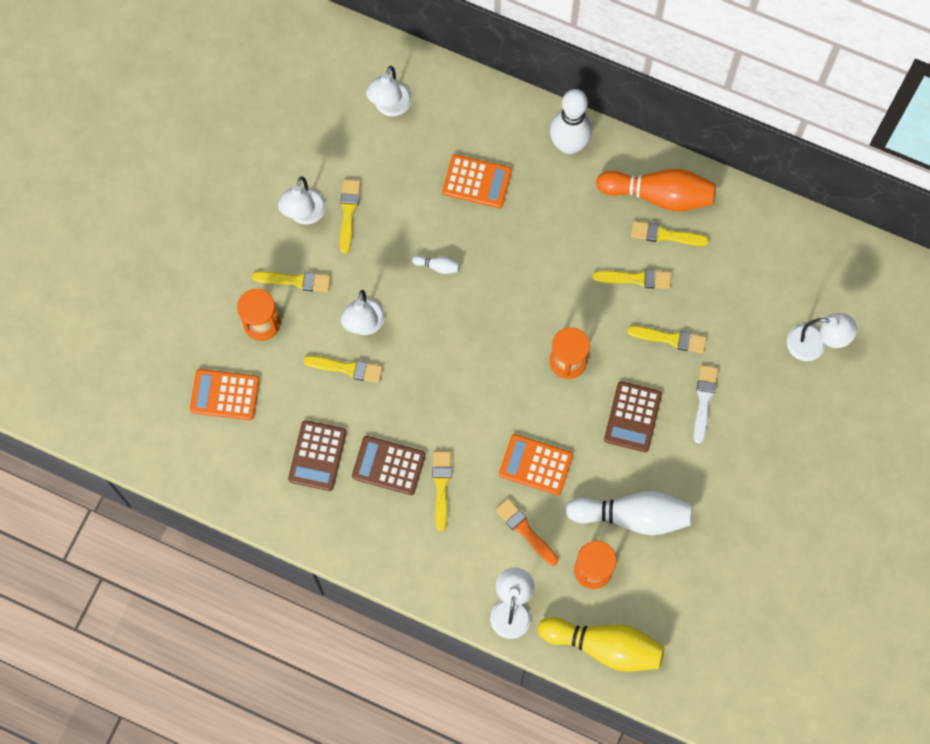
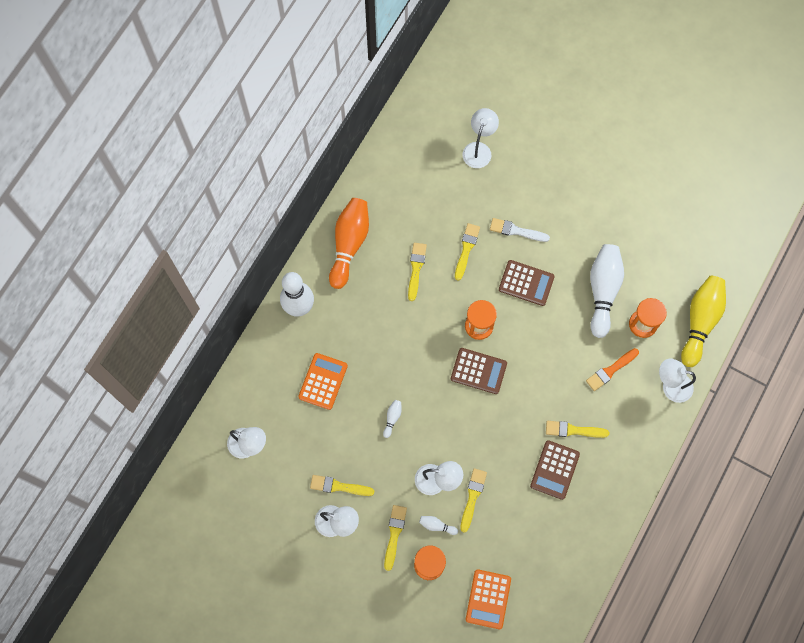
camera: 85 degrees left, 0 degrees up
(309, 329) = (437, 525): none -> white bowling pin
(317, 456) = (543, 526): brown calculator -> brown calculator (478, 371)
(535, 465) = (560, 358): orange calculator -> none
(665, 235) = (382, 244): yellow brush -> none

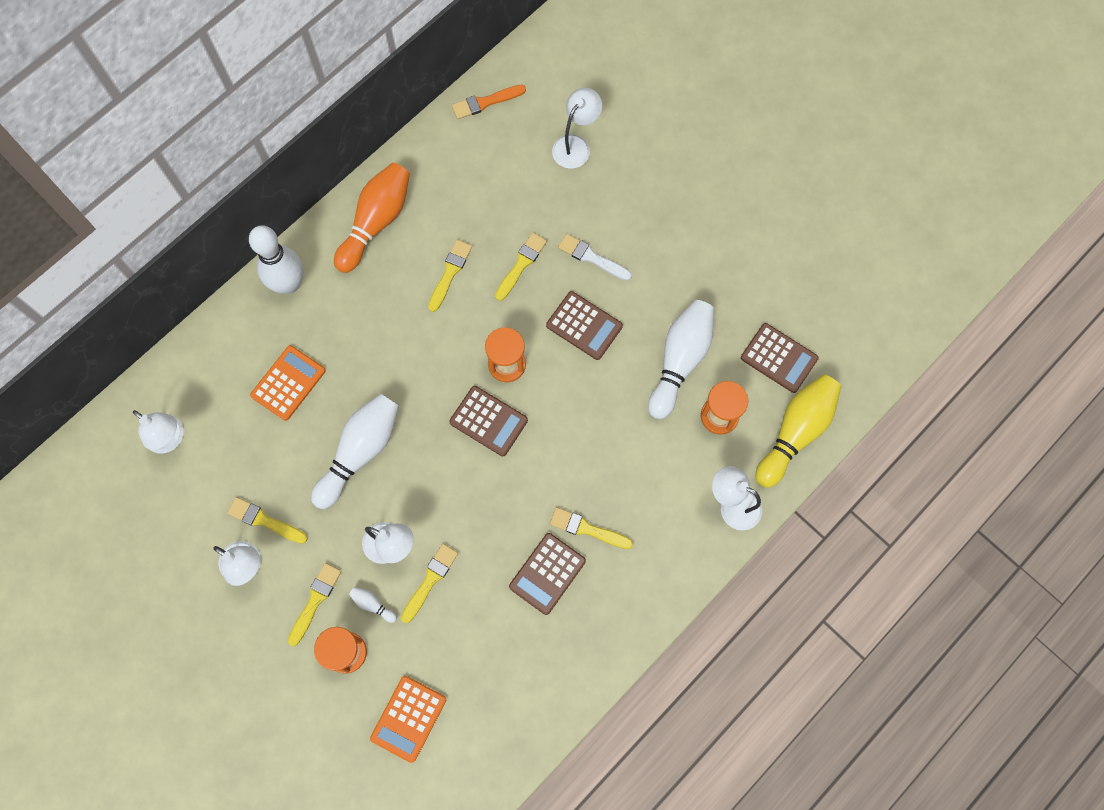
camera: 15 degrees right, 0 degrees up
(392, 418) = (360, 452): white bowling pin -> white bowling pin, size x2.46
(610, 370) = (659, 464): orange brush -> orange brush (485, 102)
(672, 271) = (779, 358): none -> brown calculator

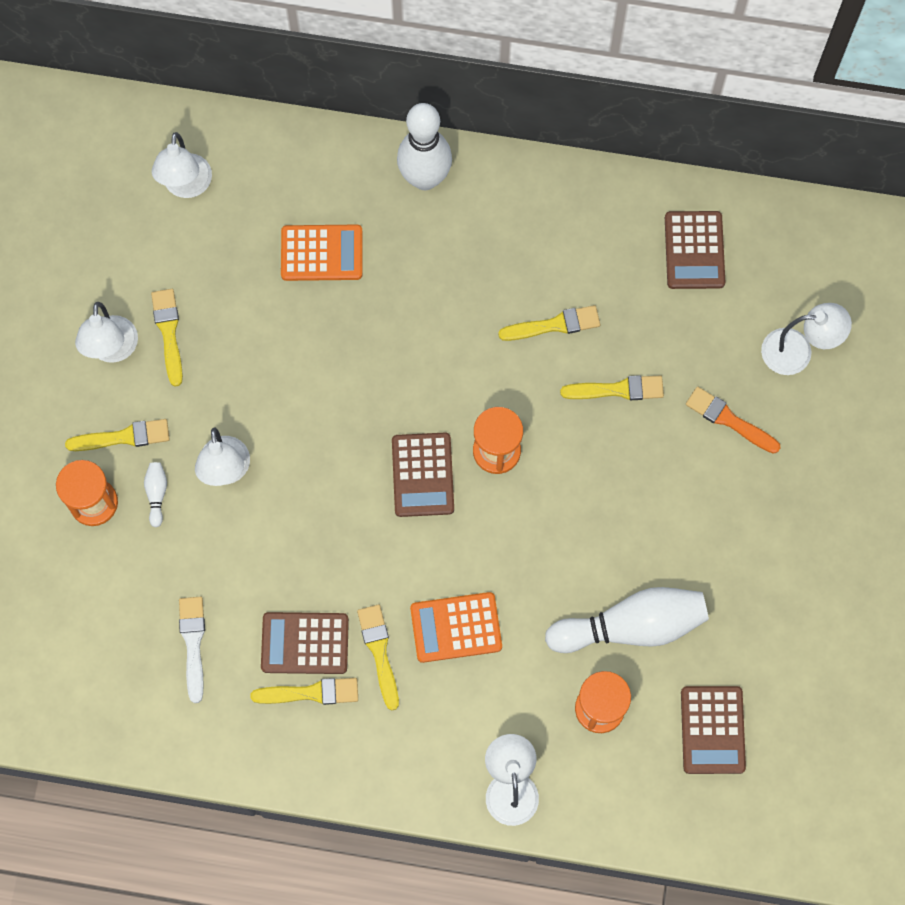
camera: 55 degrees right, 0 degrees up
(360, 452) = (300, 373): white bowling pin -> none
(376, 222) = (554, 213): orange bowling pin -> none
(408, 718) = (70, 607): orange calculator -> orange calculator (456, 627)
(430, 580) = (219, 532): yellow brush -> yellow brush (311, 693)
(485, 102) = (775, 225): orange brush -> orange brush (729, 420)
(584, 326) = (597, 500): brown calculator -> brown calculator (694, 250)
(591, 257) = (680, 456): white brush -> white brush (193, 643)
(795, 432) = (640, 802): yellow bowling pin -> none

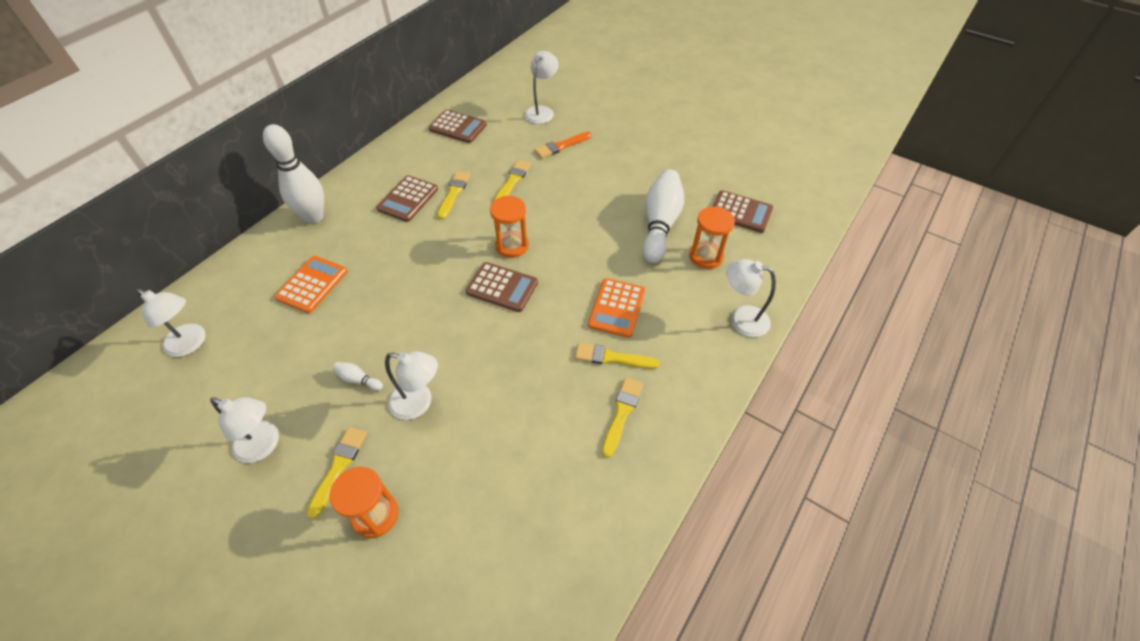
camera: 65 degrees left, 20 degrees down
(157, 494) = (402, 460): white bowling pin -> white bowling pin (358, 380)
(168, 332) = (285, 399): yellow brush -> none
(193, 643) = (540, 483): white brush -> none
(305, 643) = (582, 402): brown calculator -> brown calculator (408, 199)

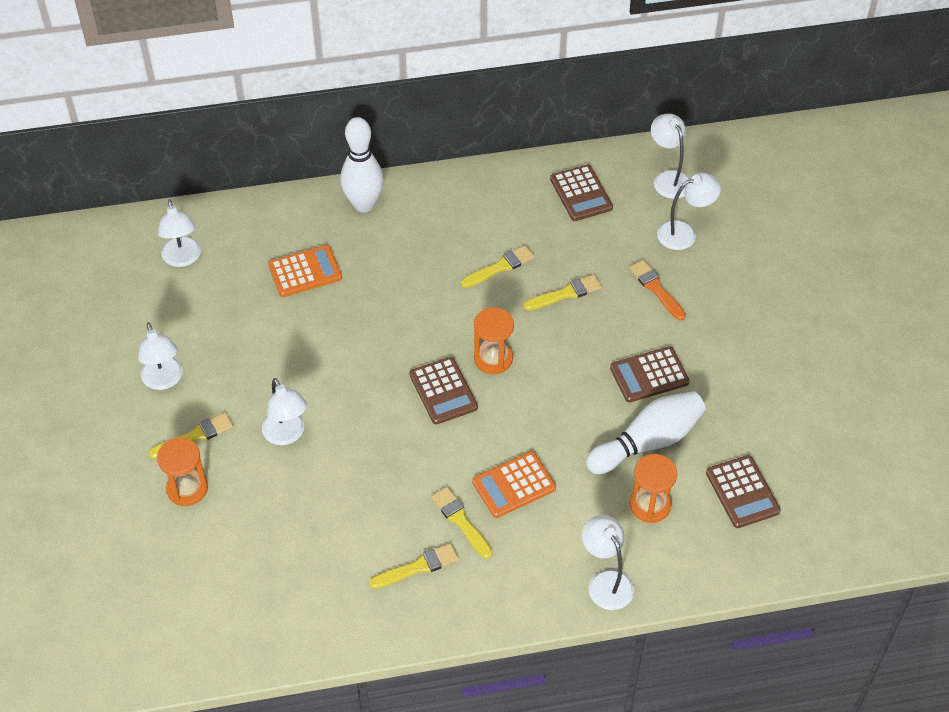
camera: 45 degrees right, 0 degrees up
(358, 380) = (264, 382): white bowling pin -> none
(408, 199) = (455, 244): brown calculator -> brown calculator (649, 375)
(500, 92) = (668, 179): none -> white lamp
(561, 146) = (656, 288): orange brush -> orange brush turned 45 degrees clockwise

